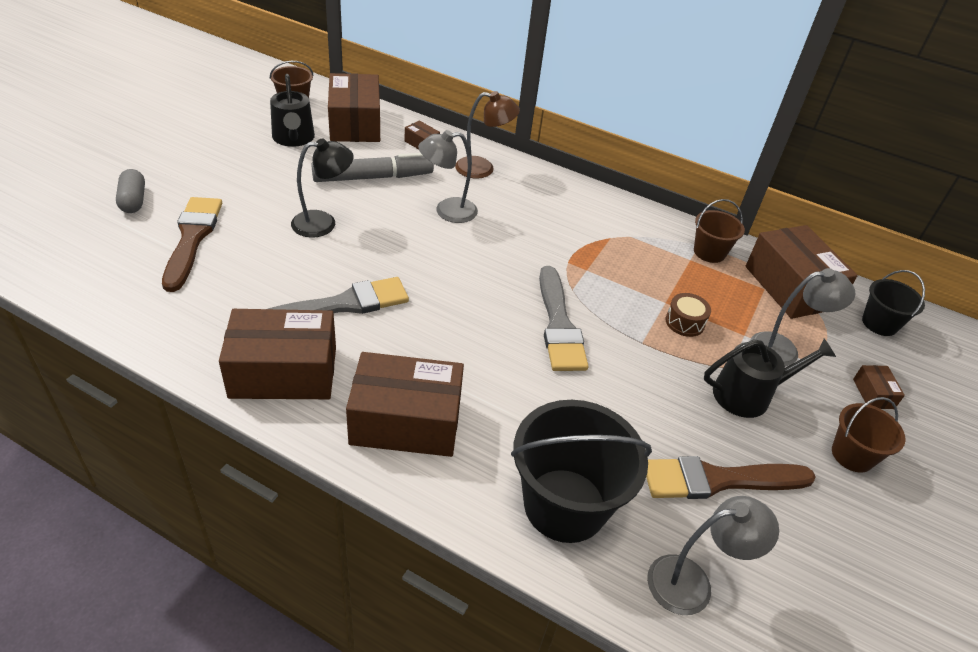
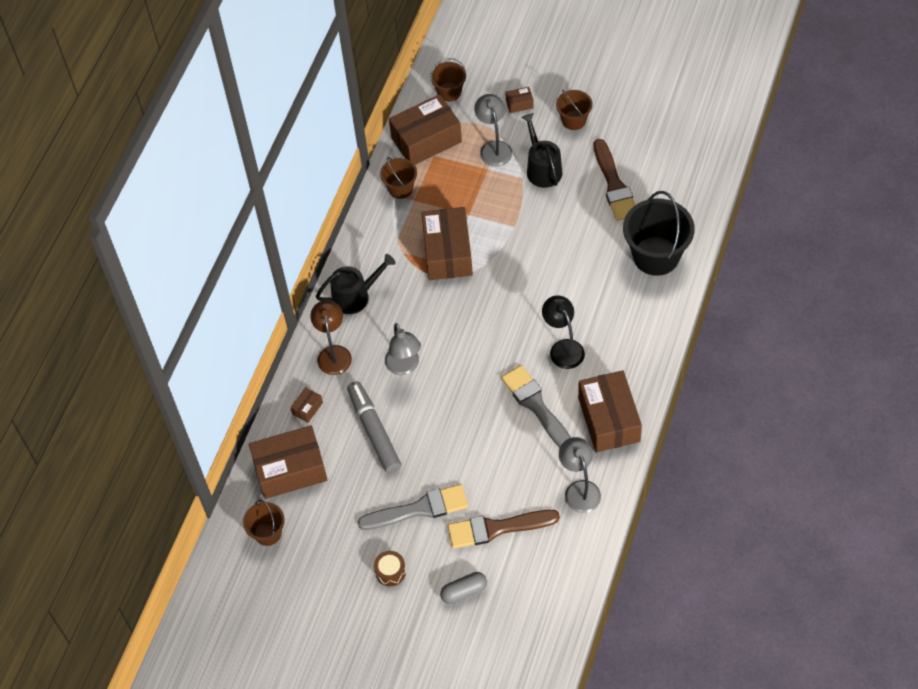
camera: 90 degrees left, 15 degrees up
(293, 138) = (332, 511): black watering can -> black watering can (355, 296)
(323, 223) = (448, 447): black lamp -> black lamp (563, 348)
(406, 421) = (625, 343): brown box -> brown box (447, 253)
(559, 325) = (513, 275): grey brush -> grey brush (419, 509)
(685, 322) = (486, 203): brown drum -> brown drum (390, 572)
(692, 582) = (683, 197): grey lamp -> grey lamp (579, 489)
(879, 323) = (449, 92): black bucket -> brown bucket

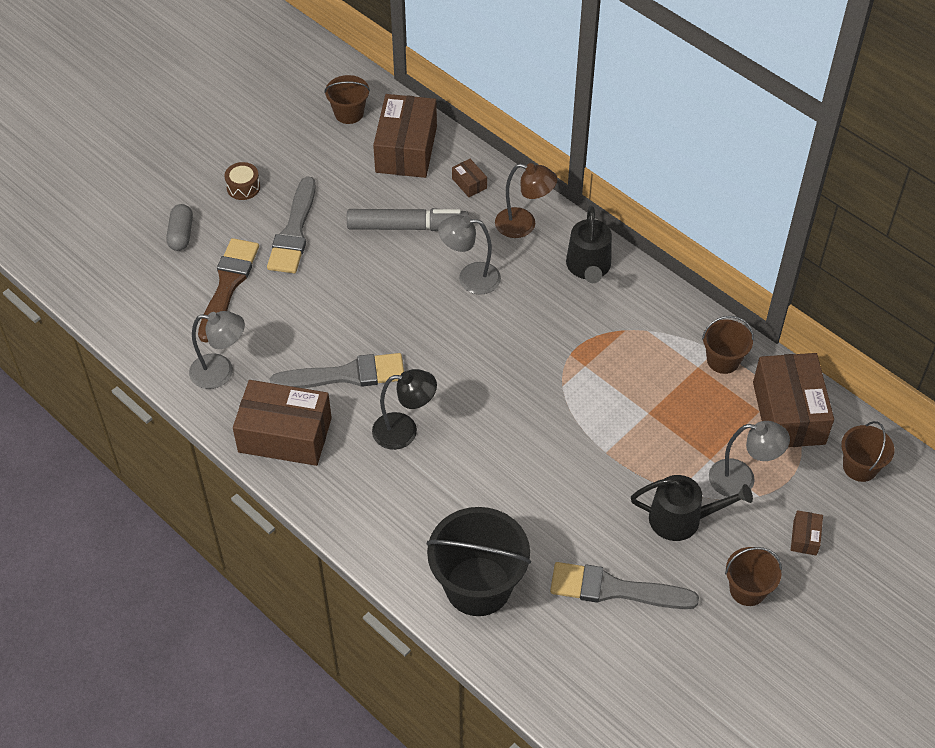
camera: 110 degrees right, 5 degrees down
(447, 253) = (602, 371): brown box -> none
(614, 185) = (614, 589): brown brush -> grey brush

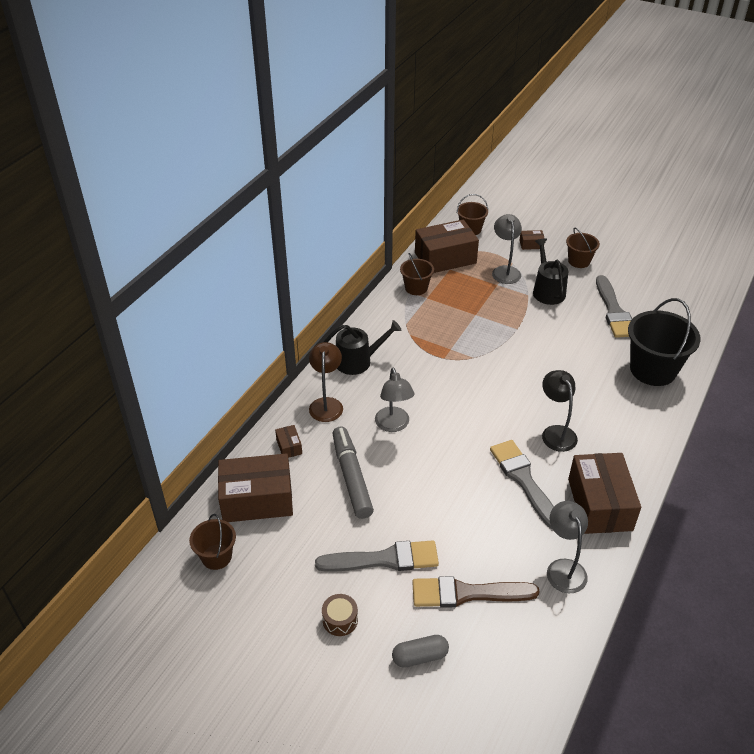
camera: 105 degrees left, 10 degrees down
(469, 183) = (289, 446): brown box -> brown box turned 60 degrees counterclockwise

